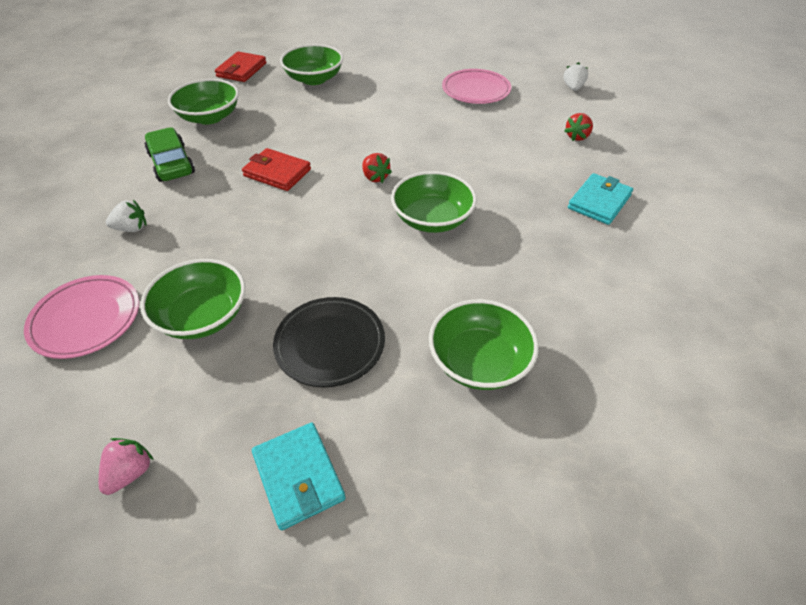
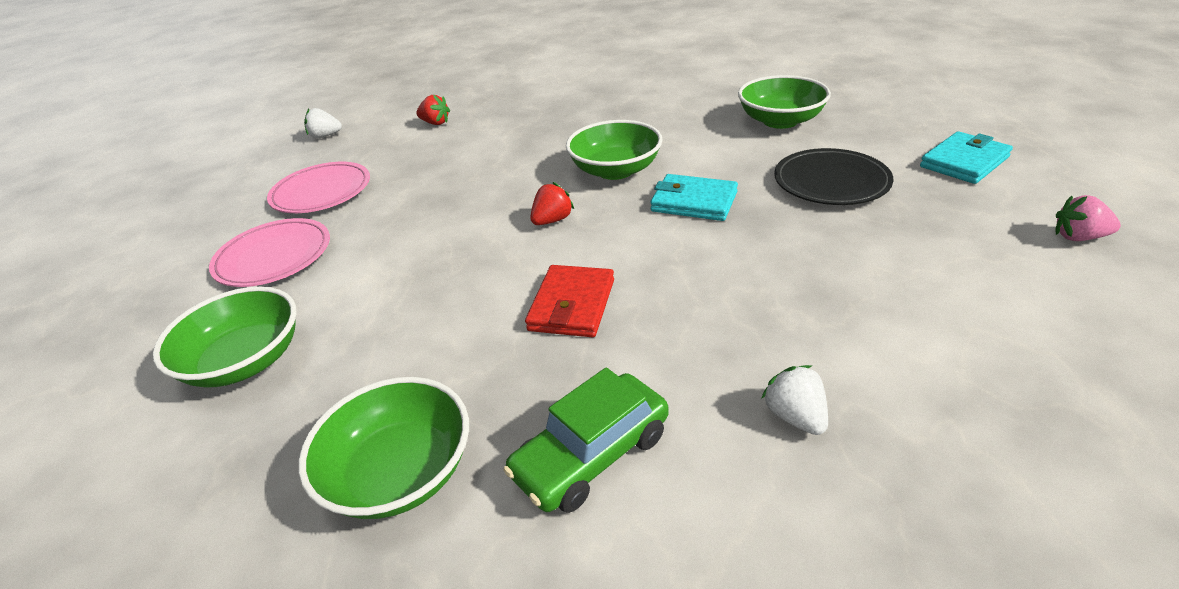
camera: 100 degrees left, 10 degrees down
(86, 319) = (989, 366): pink plate -> pink plate (274, 257)
(203, 316) = (879, 267): green bowl -> none
(241, 70) = (160, 508): red wallet -> none
(599, 202) = (547, 103): turquoise wallet -> turquoise wallet (694, 202)

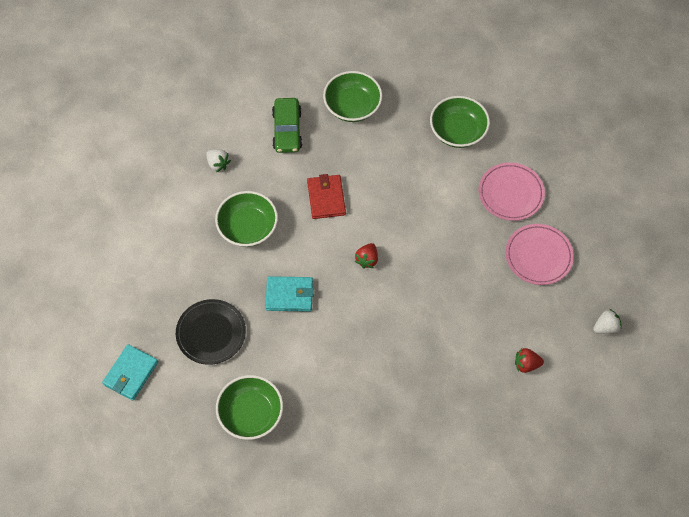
camera: 155 degrees right, 25 degrees up
(592, 455) = (287, 130): green car -> green car turned 150 degrees clockwise
(615, 170) = (350, 321): green bowl -> green bowl (248, 228)
(1078, 237) = (87, 304): pink strawberry -> none

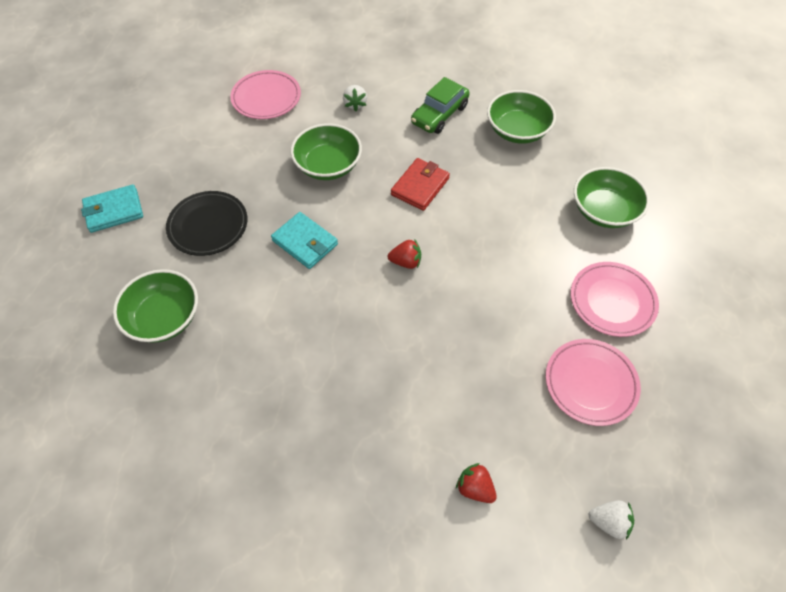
camera: 40 degrees right, 5 degrees down
(145, 205) = (266, 98): none -> pink plate
(367, 260) = (406, 262): red strawberry -> red strawberry turned 150 degrees counterclockwise

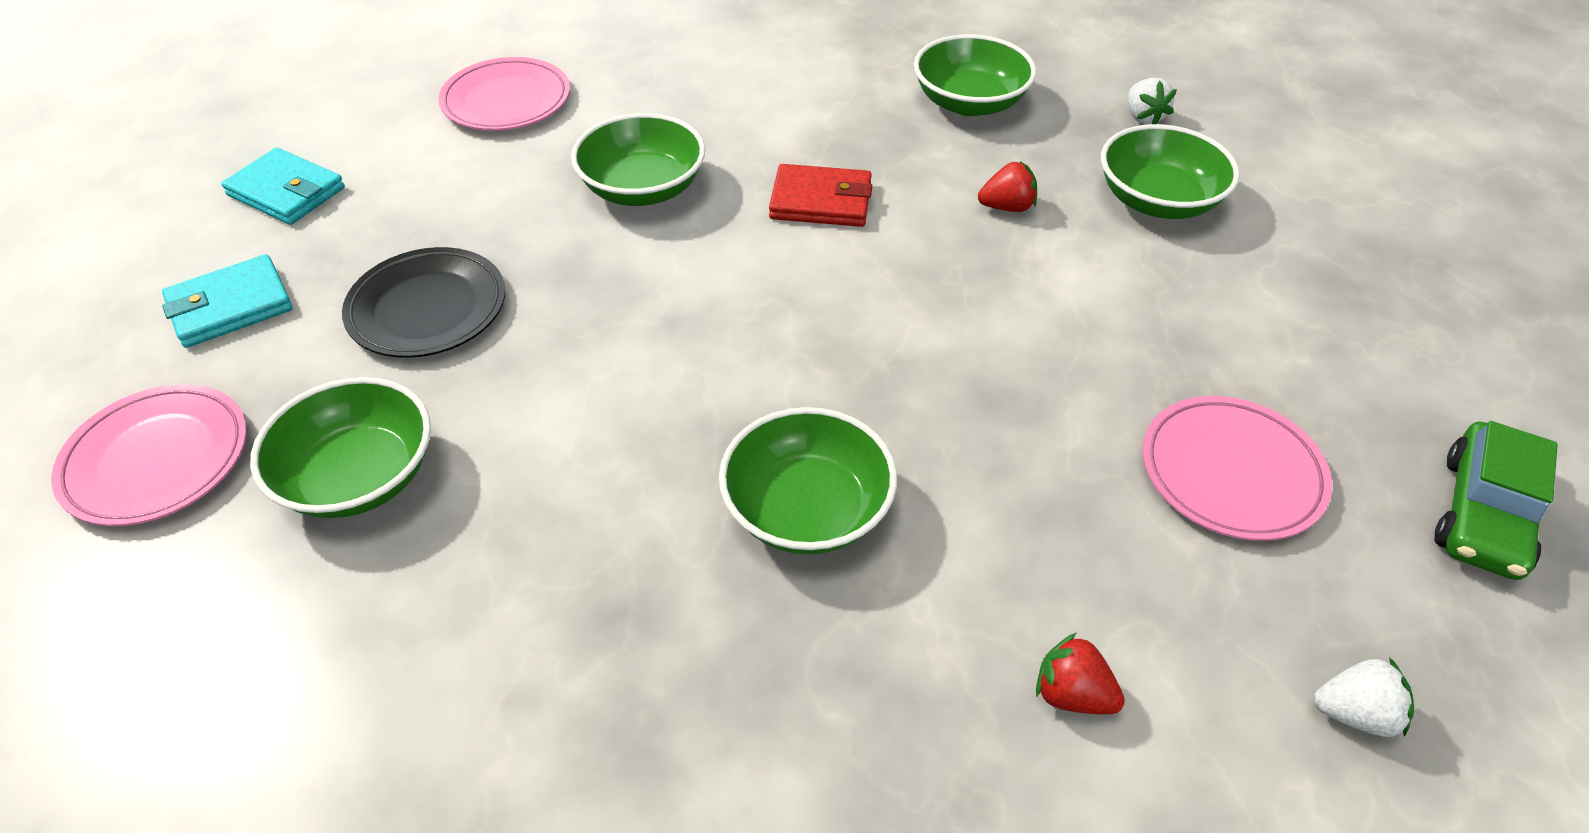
camera: 10 degrees left, 10 degrees down
(305, 242) = (625, 313): turquoise wallet -> turquoise wallet (286, 192)
(355, 104) = (672, 94): white strawberry -> white strawberry (1143, 117)
(372, 370) = (807, 510): none -> green bowl
(406, 262) = (826, 320): red strawberry -> red strawberry (1007, 207)
(420, 186) = (821, 201): red wallet -> red wallet turned 75 degrees clockwise
(439, 114) = (827, 94): green car -> green car (1482, 515)
(612, 301) = (1221, 334): pink plate -> pink plate (157, 460)

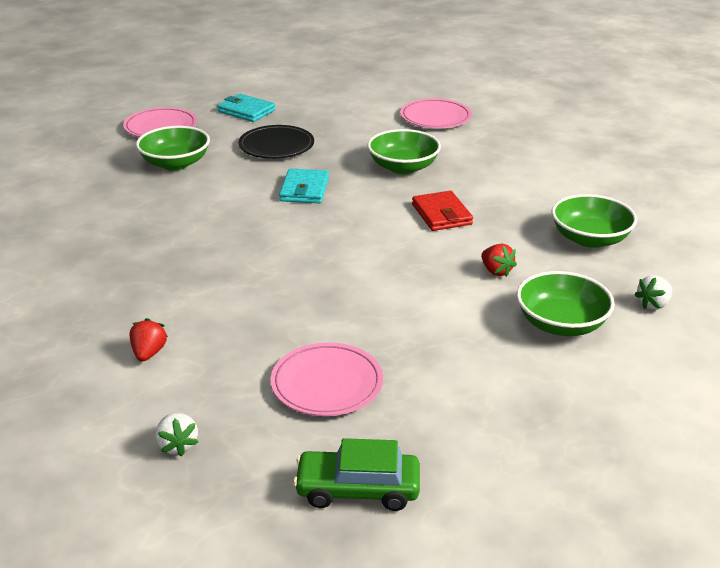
camera: 65 degrees right, 15 degrees down
(286, 192) = (322, 97): turquoise wallet -> turquoise wallet (304, 190)
(807, 510) = (218, 262): green bowl -> none

